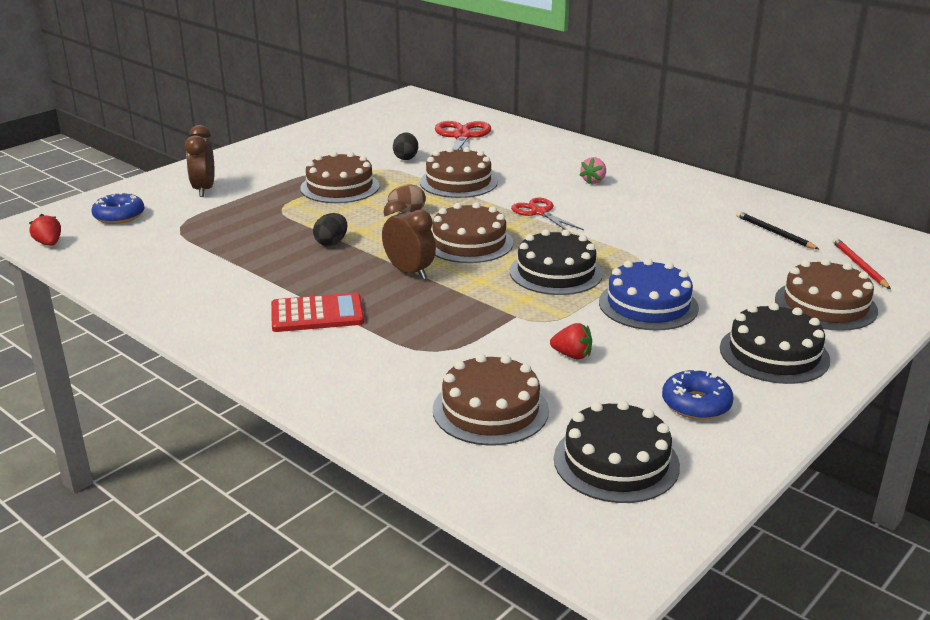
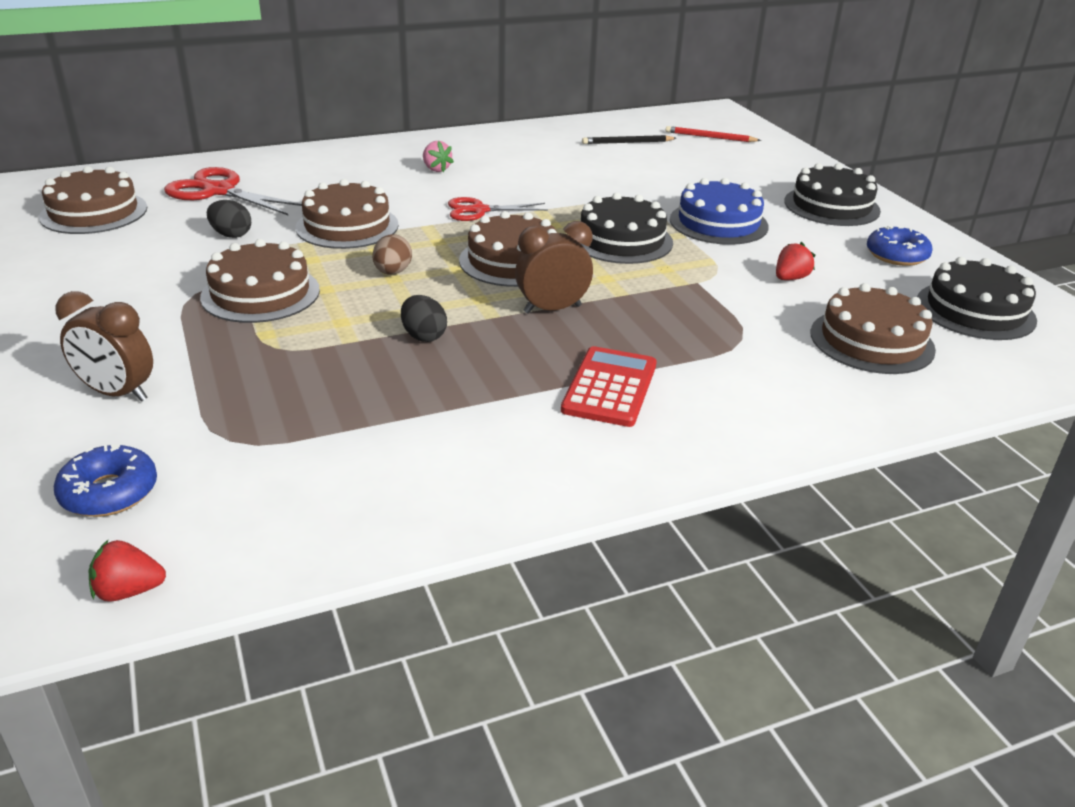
camera: 65 degrees left, 5 degrees up
(825, 305) = (765, 167): brown cake -> brown cake (94, 212)

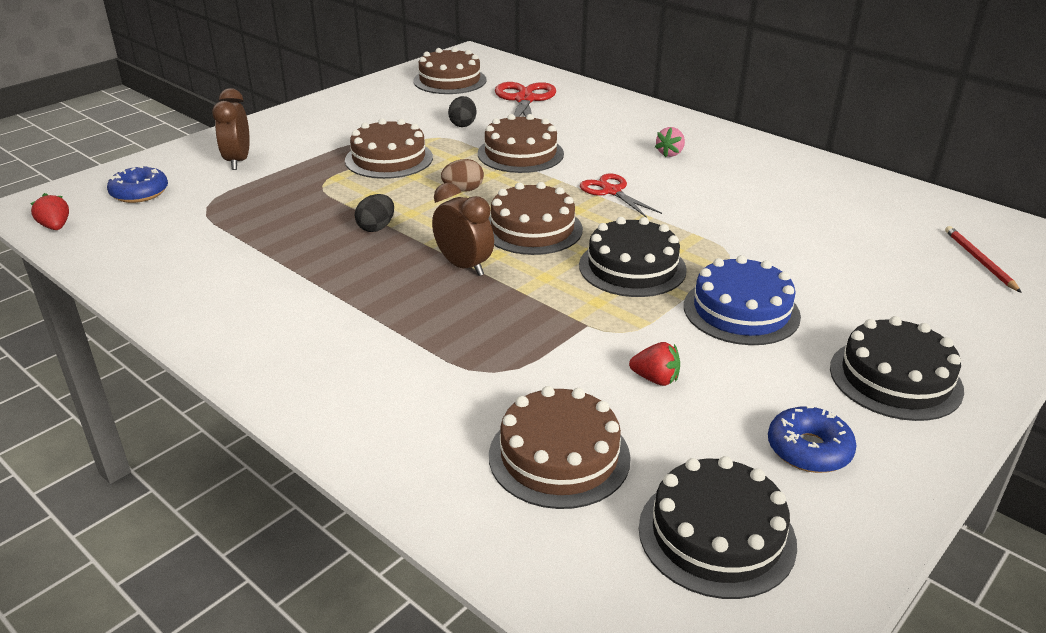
camera: 65 degrees right, 0 degrees up
(609, 387) = (355, 321): red calculator -> none
(627, 142) = (877, 218): black pencil -> none

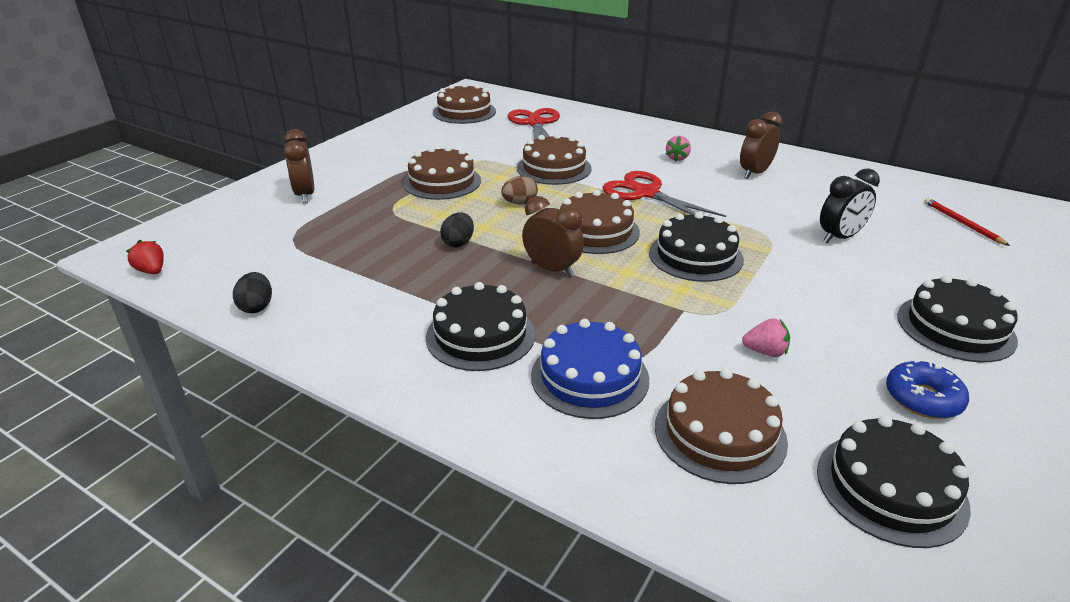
camera: 10 degrees left, 0 degrees up
(139, 193) = (223, 231): blue donut -> none
(355, 327) = (480, 335): none -> black cake
(463, 124) = (493, 147): black egg -> black egg (257, 307)
(611, 191) = (645, 193): red scissors -> red scissors, size x1.53
(655, 379) = (765, 352): red strawberry -> pink strawberry
(741, 311) = (803, 284): blue cake -> blue cake (589, 377)
(754, 179) = (754, 173): none -> brown clock
(815, 263) = (840, 237): none -> black clock

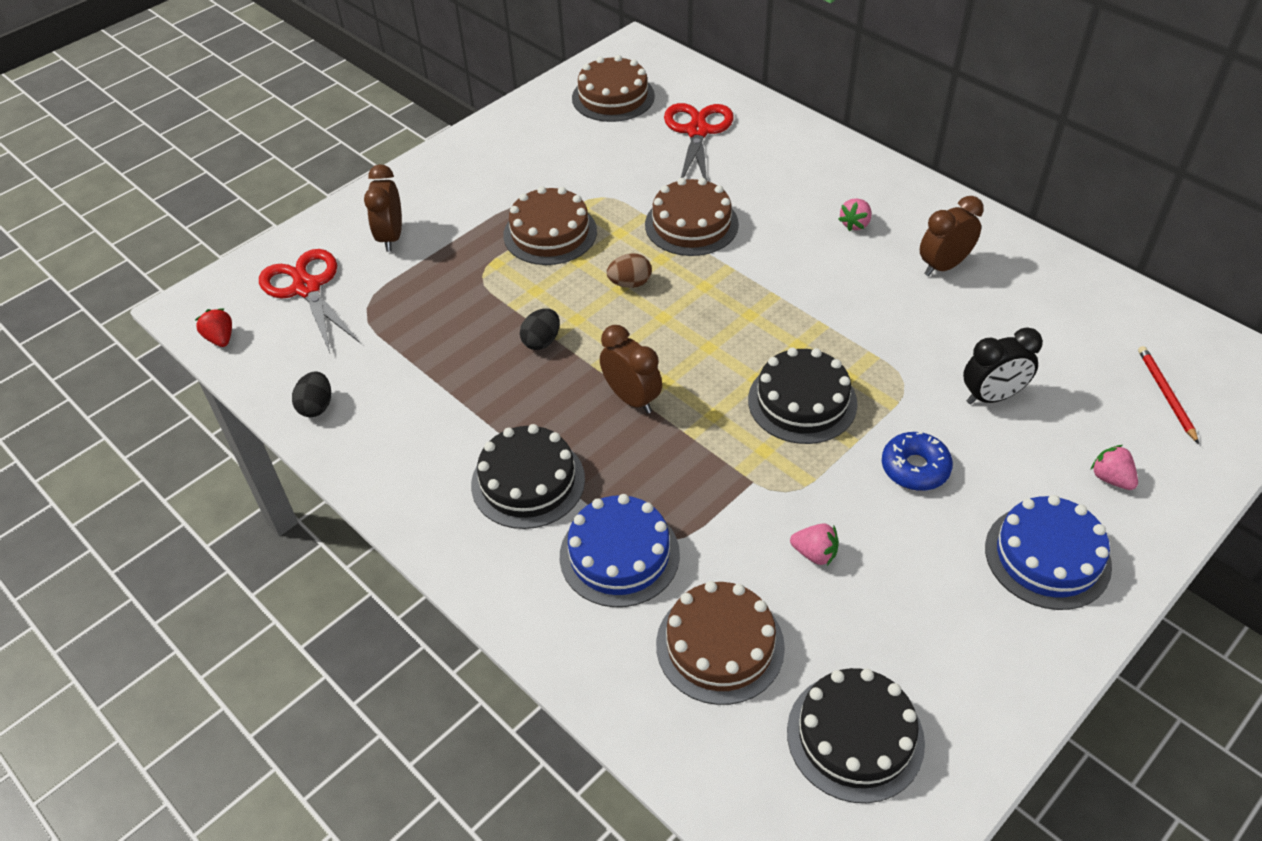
camera: 15 degrees right, 15 degrees up
(595, 231) = (702, 344): brown cake -> none
(645, 193) = (787, 286): red scissors -> red scissors (307, 288)
(923, 398) = (950, 642): blue donut -> blue donut (915, 468)
(955, 327) = (1047, 556): black cake -> blue cake
(963, 274) = (1111, 478): none -> pink strawberry

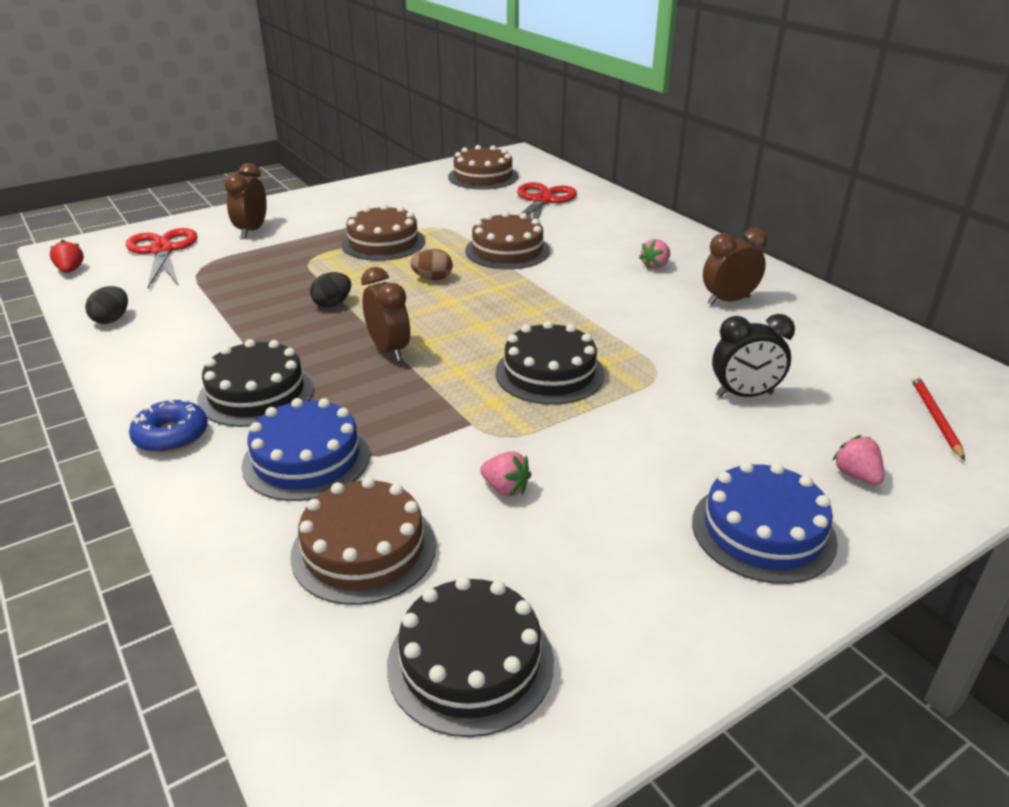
camera: 10 degrees right, 15 degrees down
(915, 468) = (642, 437): blue donut -> blue donut (171, 436)

